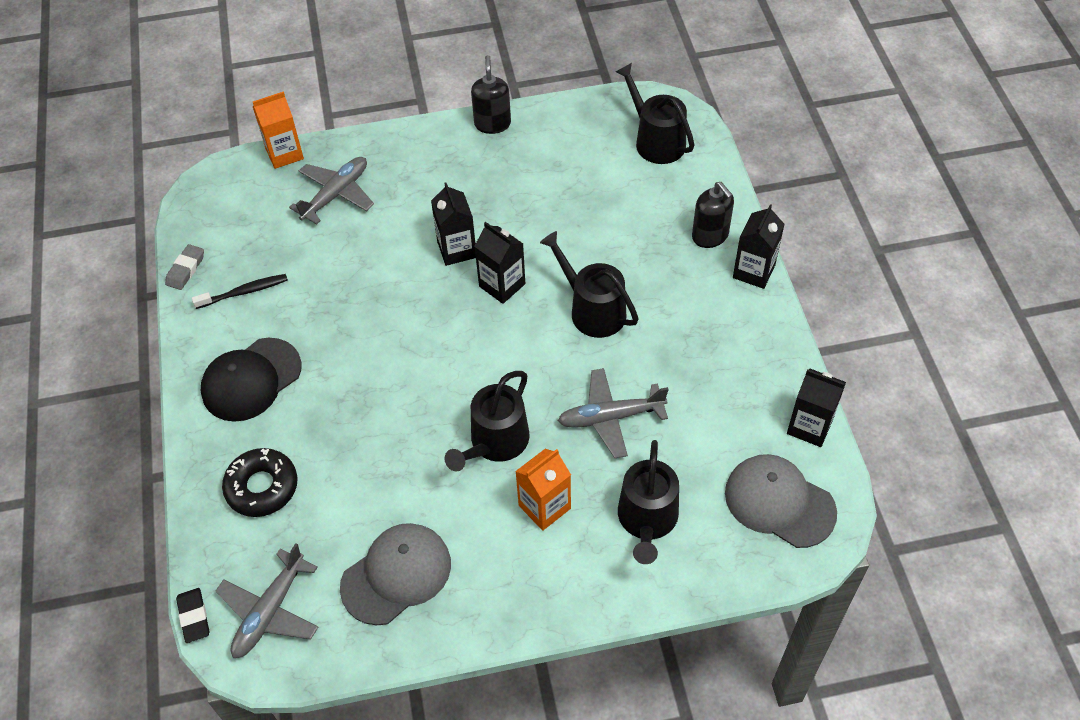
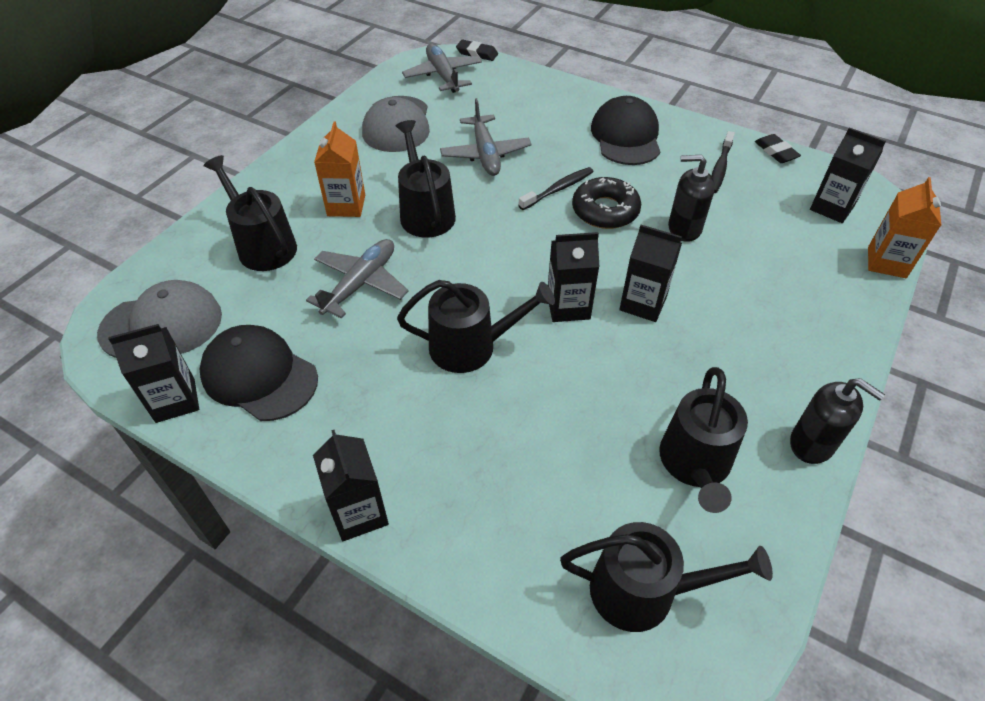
camera: 130 degrees right, 5 degrees down
(185, 269) = (776, 152): grey eraser -> black eraser
(241, 205) = (832, 208): none -> black carton
(262, 487) = (530, 106): black donut -> black donut (605, 210)
(336, 194) = (795, 267): grey plane -> grey plane (485, 154)
(376, 377) = (558, 189): none -> black toothbrush
(560, 160) = (695, 464): none -> black watering can
(710, 236) = (446, 515): black soap dispenser -> black soap dispenser (684, 228)
(742, 400) = (259, 375): none -> black cap

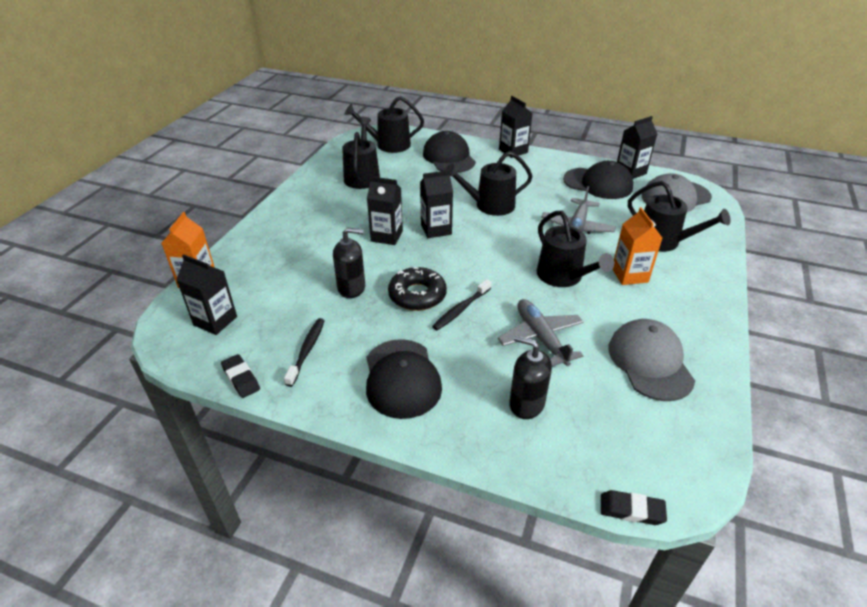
camera: 170 degrees right, 10 degrees down
(443, 75) = (650, 451): grey plane -> none
(508, 508) = (449, 157): none -> black cap
(812, 444) = (301, 188): black soap dispenser -> black soap dispenser (526, 404)

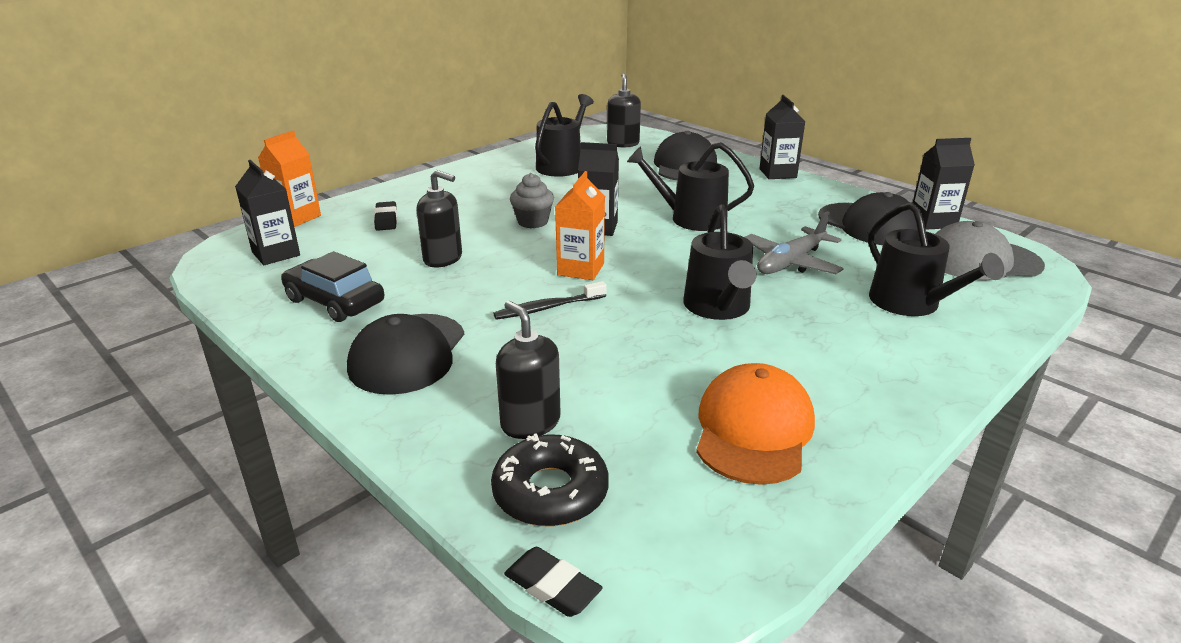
camera: 25 degrees right, 10 degrees down
(241, 378) = (245, 307): black eraser -> black eraser (386, 220)
(307, 351) = (335, 301): black toothbrush -> black car
(386, 236) = (532, 222): black carton -> grey cupcake
(389, 145) = (623, 143): black watering can -> black soap dispenser
(417, 295) = (510, 282): black donut -> black donut (550, 492)
(540, 337) = (621, 361): grey plane -> none
(629, 275) = (819, 328): orange carton -> orange carton (580, 269)
(650, 362) = (753, 429): grey cap -> orange cap

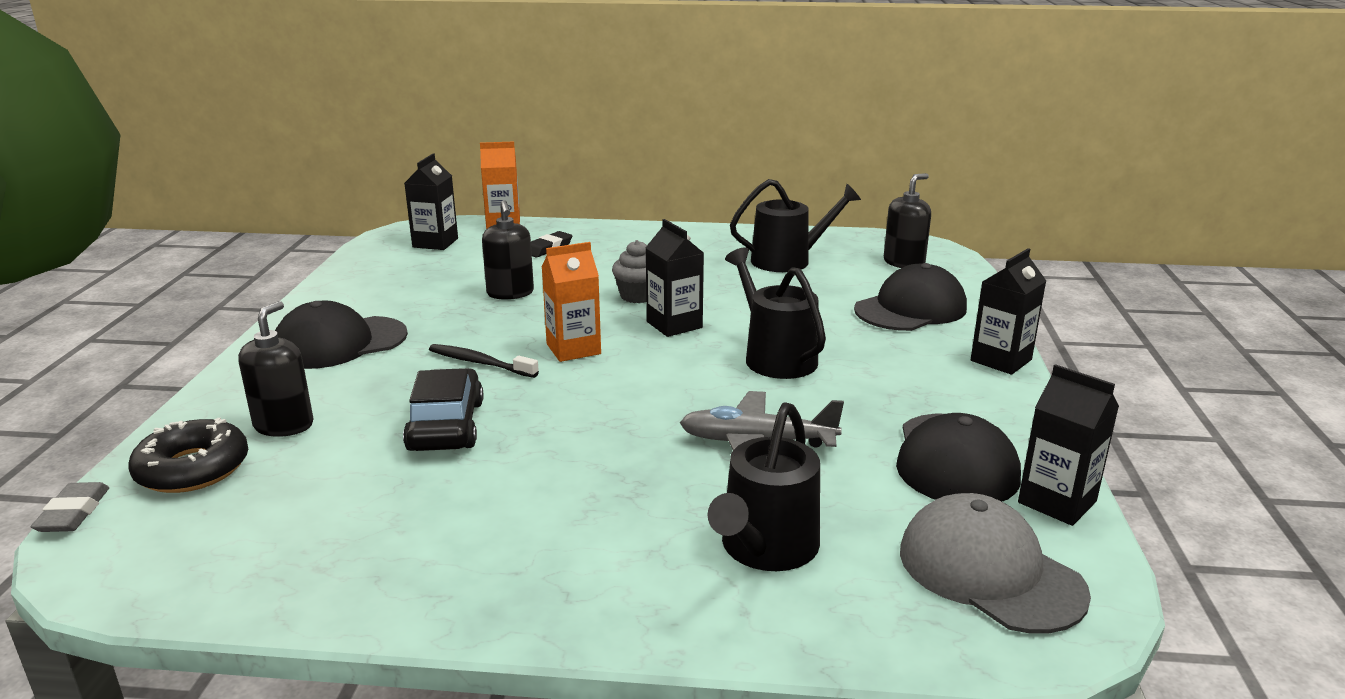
camera: 50 degrees right, 5 degrees down
(335, 301) = (388, 289): black car -> black car (446, 426)
(552, 586) = (73, 513): black eraser -> grey eraser
(718, 307) = (588, 436): black watering can -> none
(753, 429) = (366, 529): orange cap -> none

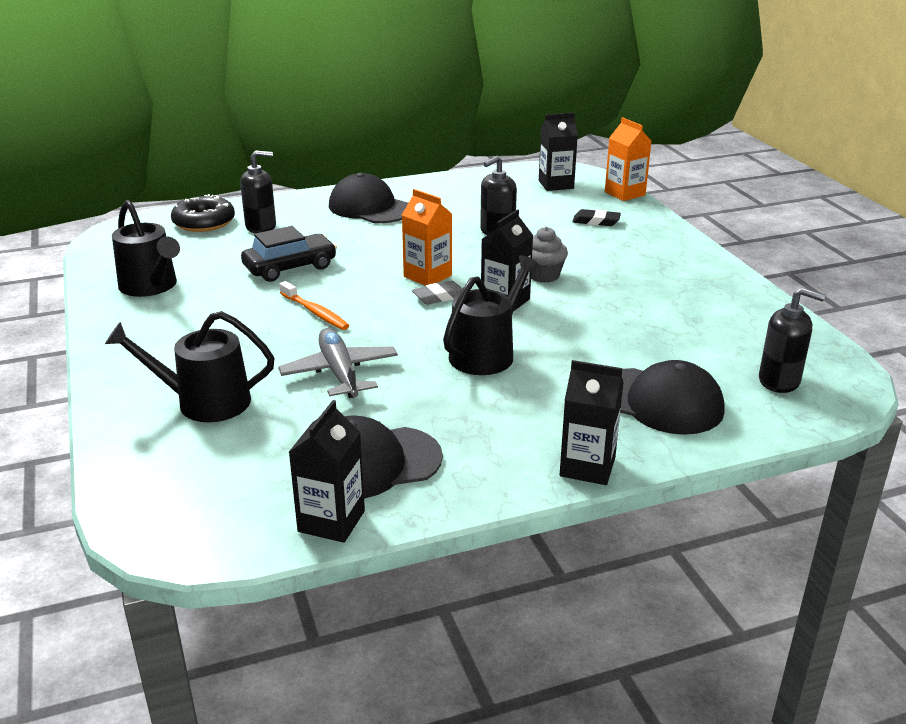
camera: 65 degrees right, 5 degrees up
(73, 513) = (152, 213): grey eraser -> grey eraser (439, 297)
(480, 363) = (379, 253): black toothbrush -> none
(592, 431) = (315, 312): none -> orange toothbrush
(788, 260) = (702, 320): black watering can -> black watering can (151, 286)
(990, 571) = (215, 496): grey cap -> none

